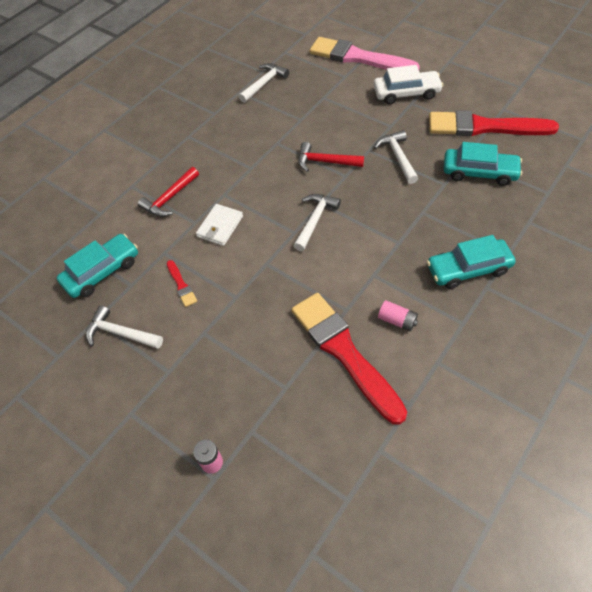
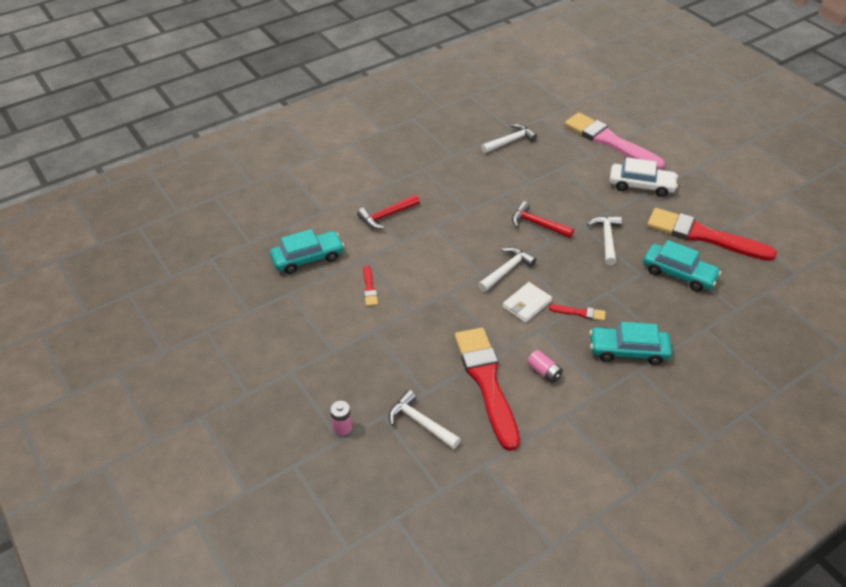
camera: 15 degrees right, 10 degrees down
(120, 333) = (305, 310): white hammer -> white hammer (420, 422)
(220, 226) = (421, 251): white wallet -> white wallet (526, 304)
(405, 243) = (579, 313): none -> red brush

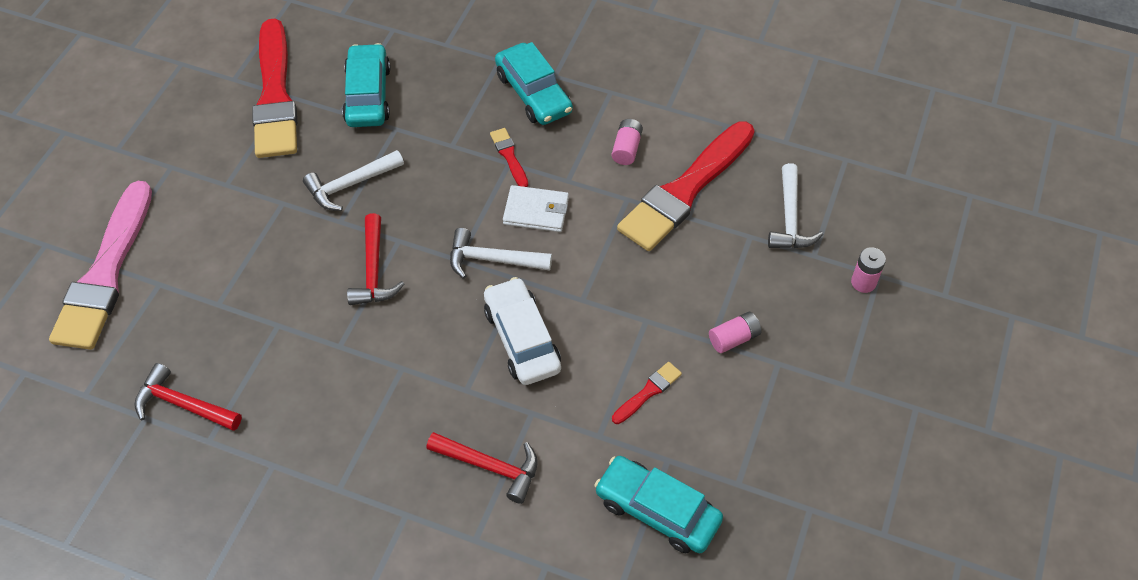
camera: 125 degrees left, 10 degrees up
(365, 341) = (734, 338): none -> pink battery
(510, 141) = (183, 404): white hammer -> red hammer
(641, 185) = (203, 193): white car -> white car (522, 339)

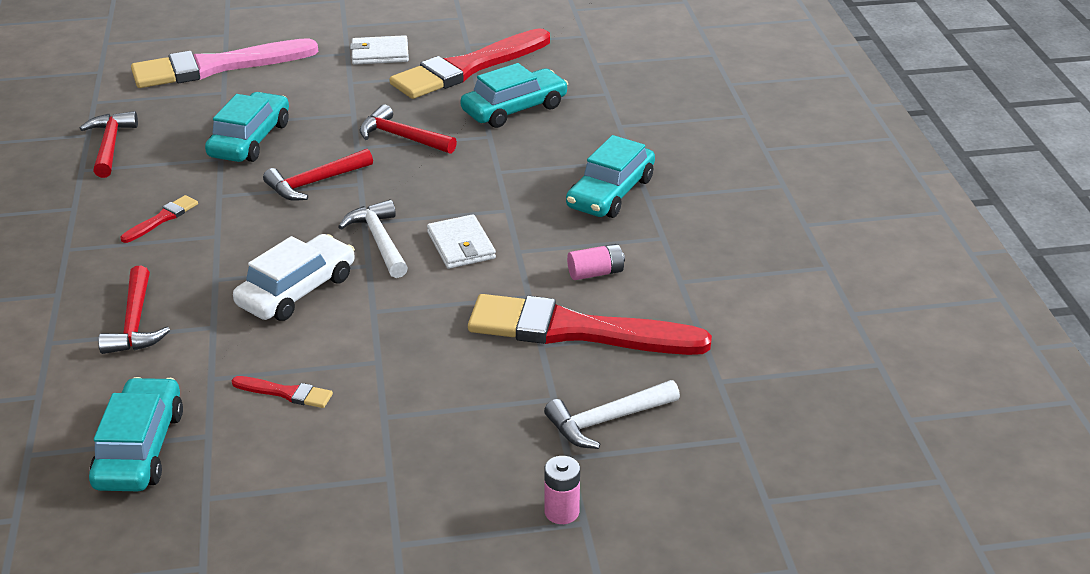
camera: 60 degrees right, 20 degrees down
(194, 144) = (380, 54): none -> white wallet
(264, 292) = (250, 140): none -> turquoise car
(350, 185) = (402, 137): white hammer -> red hammer
(509, 156) = (515, 207): red brush -> red brush (162, 219)
(734, 338) = (399, 432): pink battery -> none

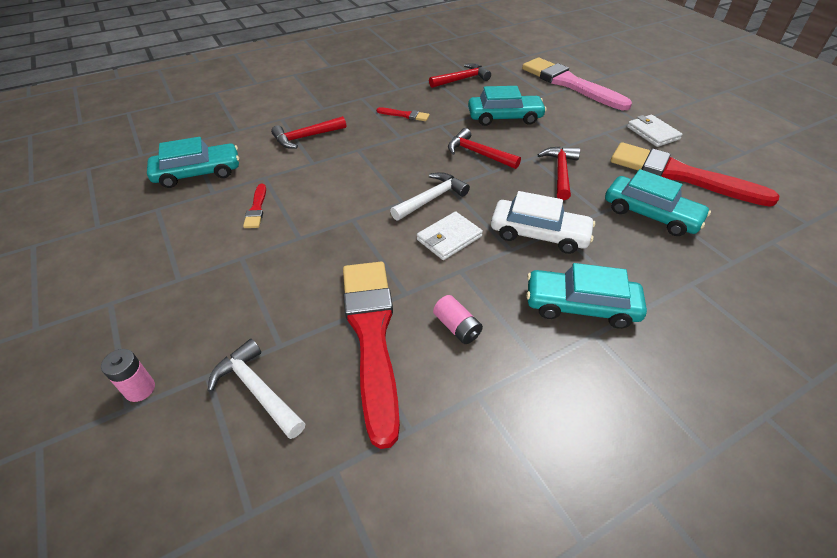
camera: 70 degrees right, 10 degrees up
(297, 290) = (360, 182): white car -> white car (539, 234)

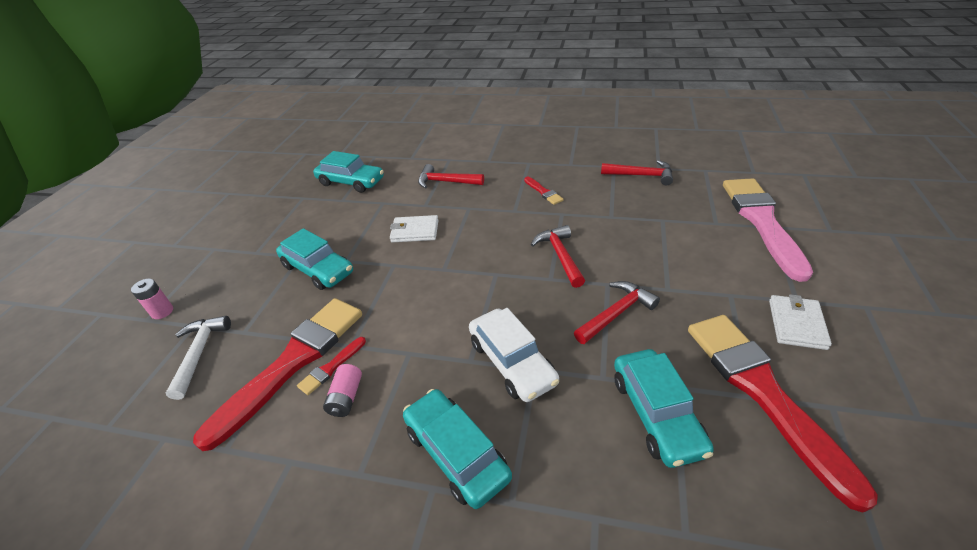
camera: 45 degrees right, 5 degrees down
(256, 208) = (349, 225): red brush -> red brush (331, 367)
(431, 198) = (468, 278): white hammer -> none
(449, 238) = (436, 320): white wallet -> white wallet (415, 231)
(504, 117) = (634, 231): turquoise car -> turquoise car (318, 269)

